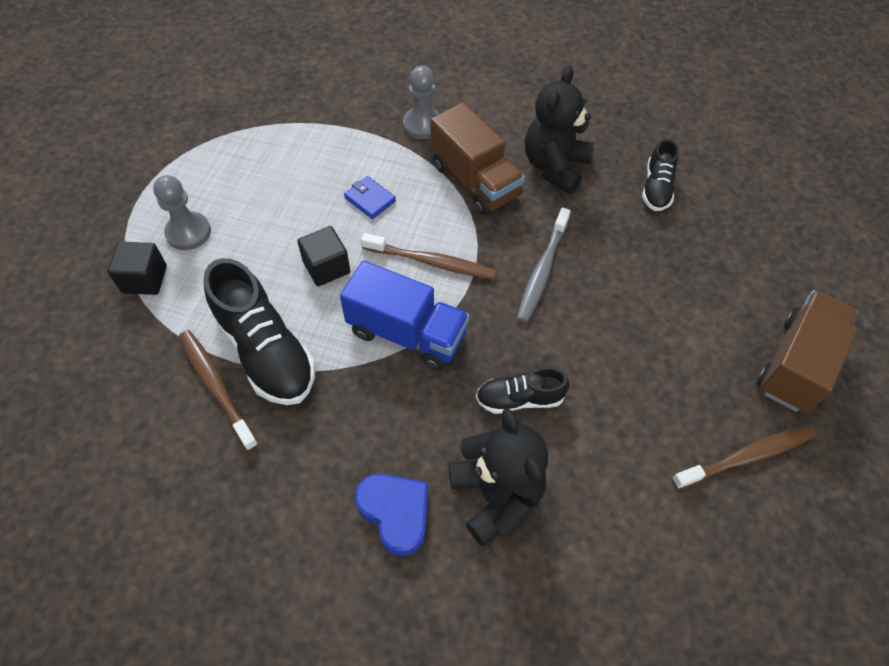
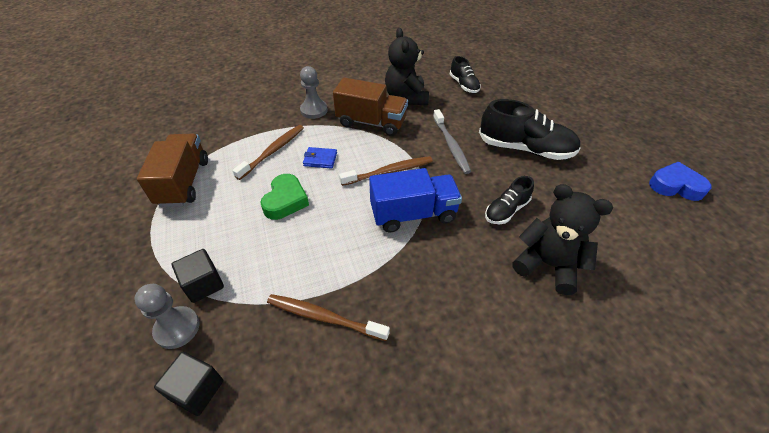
camera: 35 degrees left, 10 degrees down
(188, 232) = (212, 238): grey pawn -> grey pawn (177, 328)
(265, 350) = (336, 275): black shoe -> black shoe (525, 149)
(290, 231) = (285, 200): none -> green heart
(326, 267) = (329, 207): black cube -> black cube (197, 390)
(395, 513) = (509, 312): blue heart -> blue heart (675, 186)
(746, 457) = (627, 173): brown toothbrush -> brown toothbrush (273, 151)
(796, 364) = (600, 125): brown truck -> brown truck (184, 182)

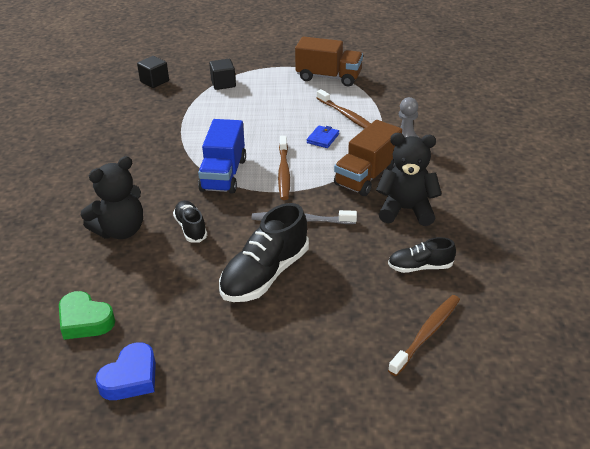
camera: 110 degrees right, 10 degrees down
(177, 328) = (198, 76): grey pawn -> none
(285, 200) = (280, 117): green heart -> green heart (85, 320)
(324, 317) = (163, 122): brown toothbrush -> brown toothbrush (426, 334)

